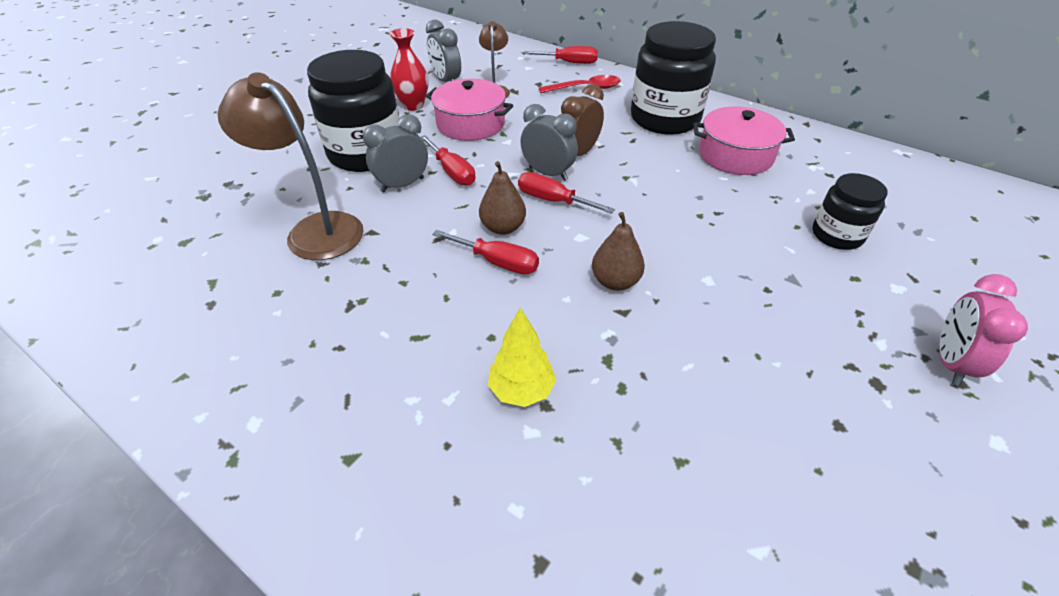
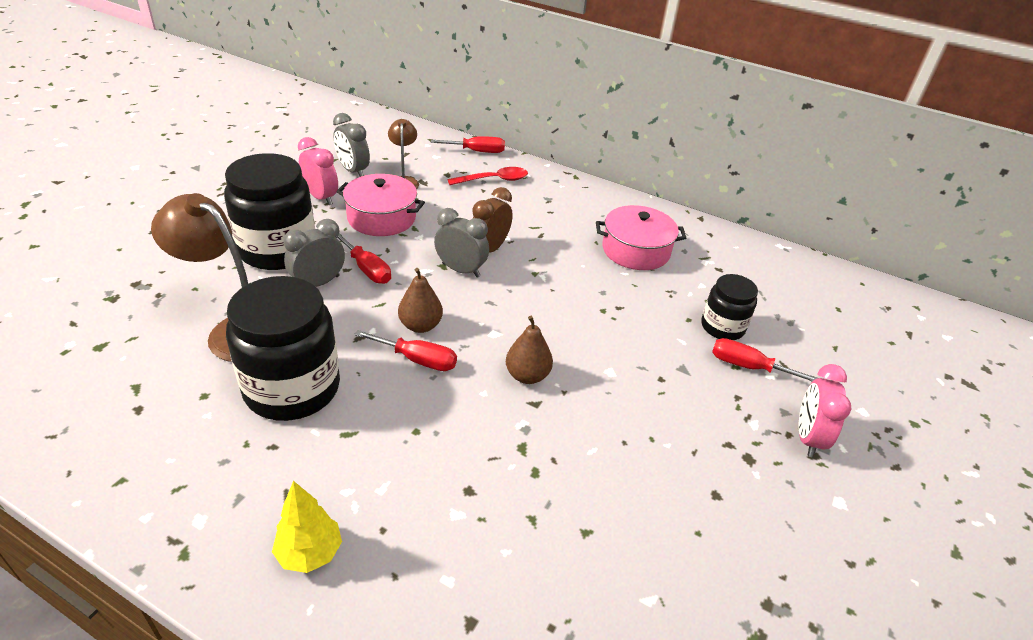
camera: 10 degrees left, 5 degrees down
(413, 105) = (321, 197): red vase -> pink clock
(521, 390) = (447, 478): yellow tree -> yellow tree (310, 553)
(553, 200) = (467, 297): red screwdriver -> red screwdriver (748, 367)
(665, 119) = (570, 213): black jar -> black jar (292, 388)

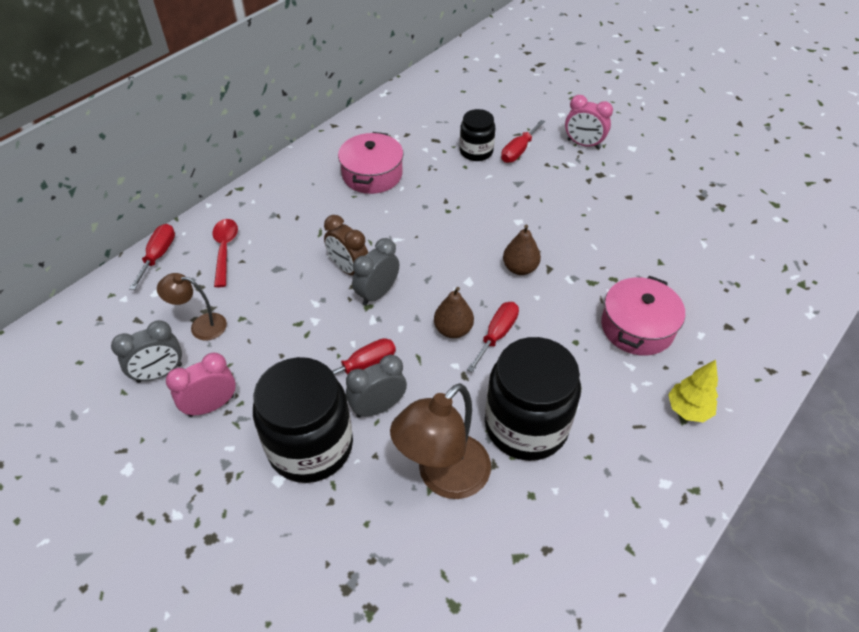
camera: 75 degrees left, 10 degrees up
(318, 283) = (378, 407): grey clock -> grey clock turned 90 degrees clockwise
(381, 218) = (272, 350): pink pot -> pink pot (637, 327)

